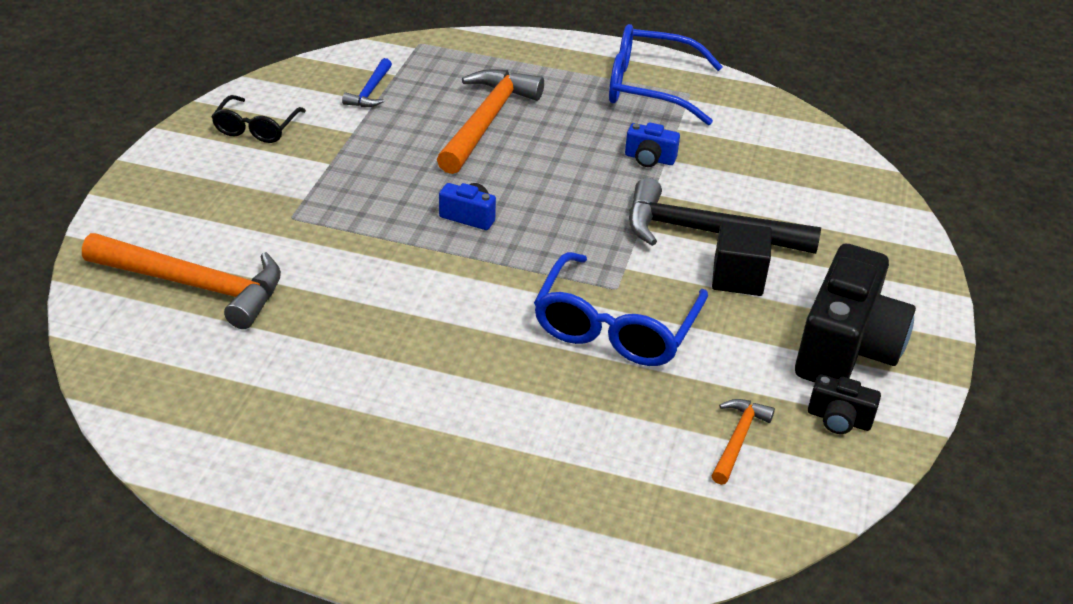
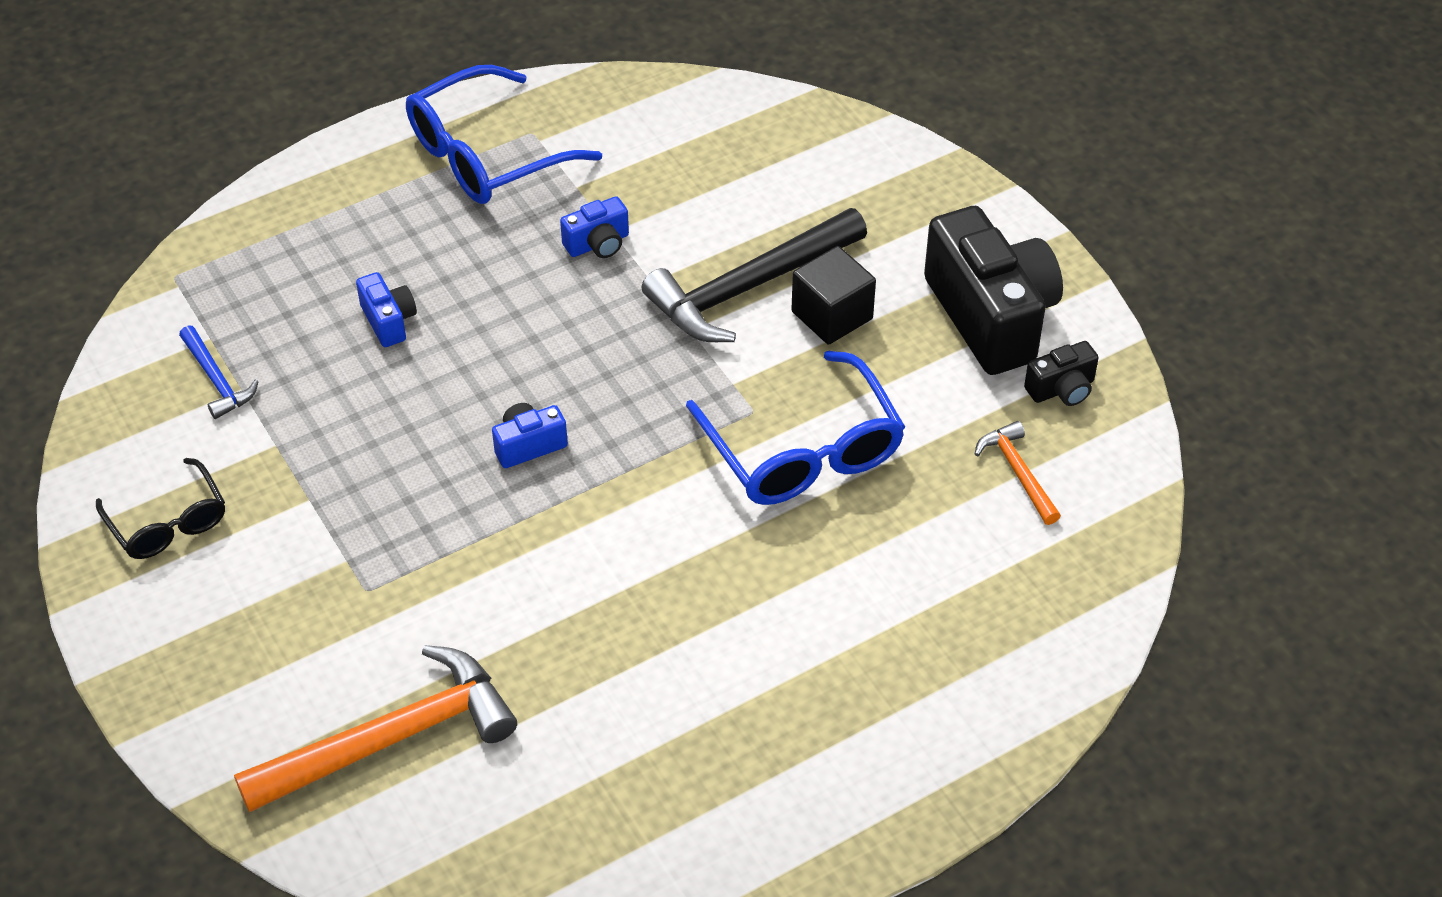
camera: 45 degrees left, 10 degrees up
(487, 121) = (389, 321): orange hammer -> blue camera

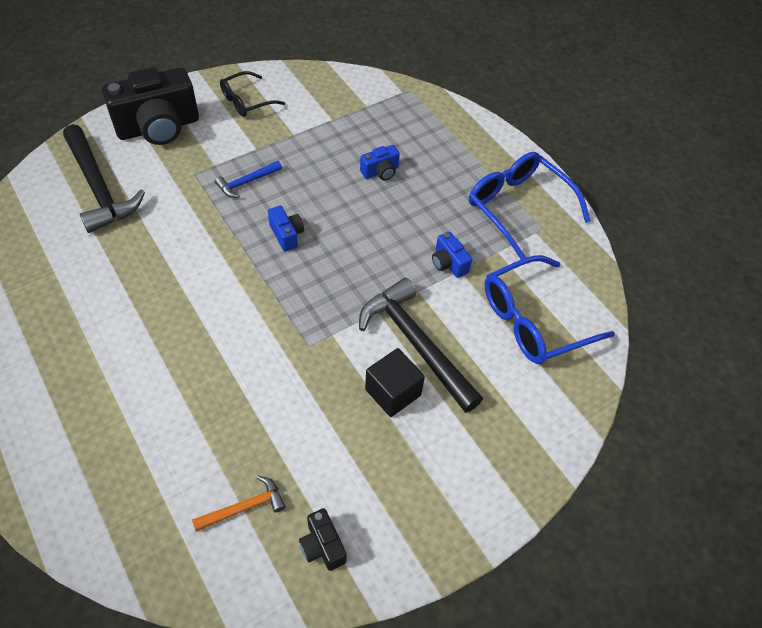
camera: 85 degrees right, 5 degrees up
(217, 380) = (337, 110): blue hammer -> blue hammer (246, 182)
(392, 738) = (99, 188): orange hammer -> black hammer
(802, 450) = (274, 372): blue glasses -> blue glasses (534, 320)
(991, 316) = (396, 499): black camera -> black camera (158, 127)

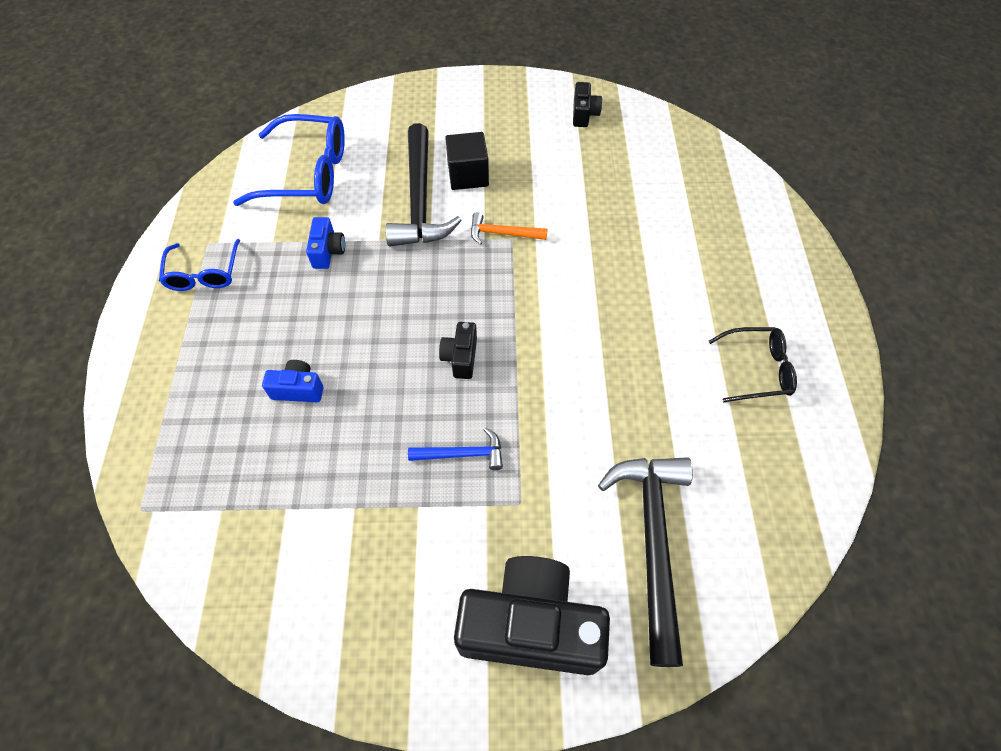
camera: 145 degrees left, 5 degrees up
(244, 507) = (626, 154): orange hammer -> orange hammer (502, 233)
(246, 101) = (375, 615): black glasses -> black glasses (757, 369)
(287, 235) = (460, 357): blue camera -> black camera
(518, 208) = (204, 273): blue glasses -> blue glasses, size x0.60

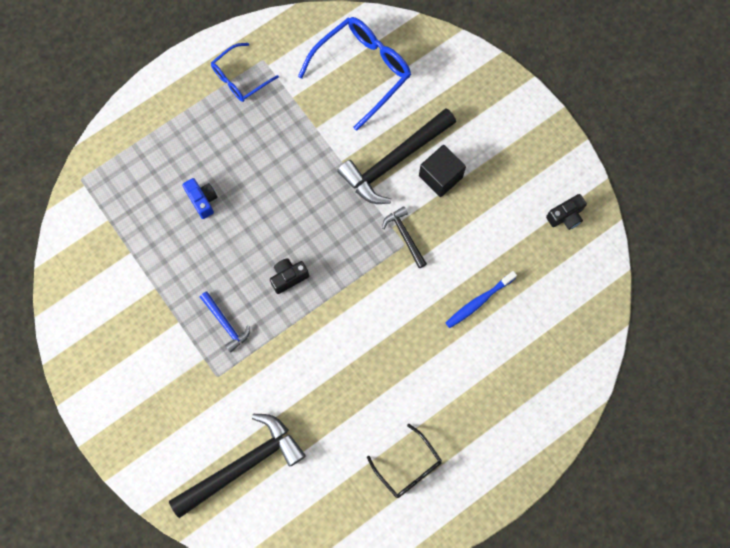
camera: 55 degrees right, 15 degrees up
(307, 174) = (362, 71): blue glasses -> blue glasses turned 105 degrees counterclockwise
(328, 251) = (309, 137): blue camera -> none
(502, 233) = (405, 235): orange hammer -> black hammer
(530, 625) = (153, 426): black camera -> none
(617, 215) = (478, 301): none -> blue toothbrush

